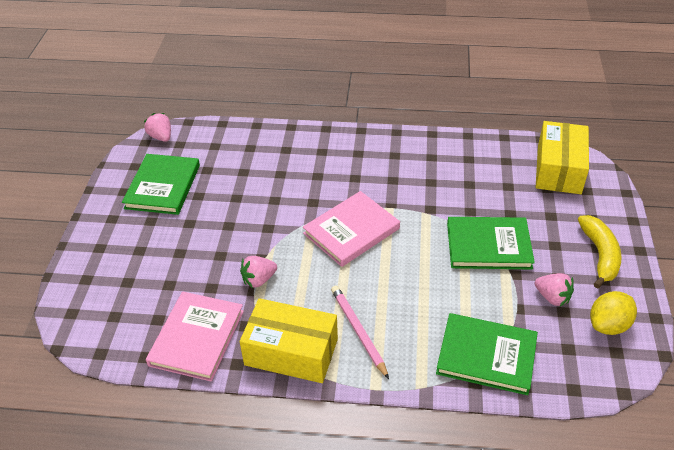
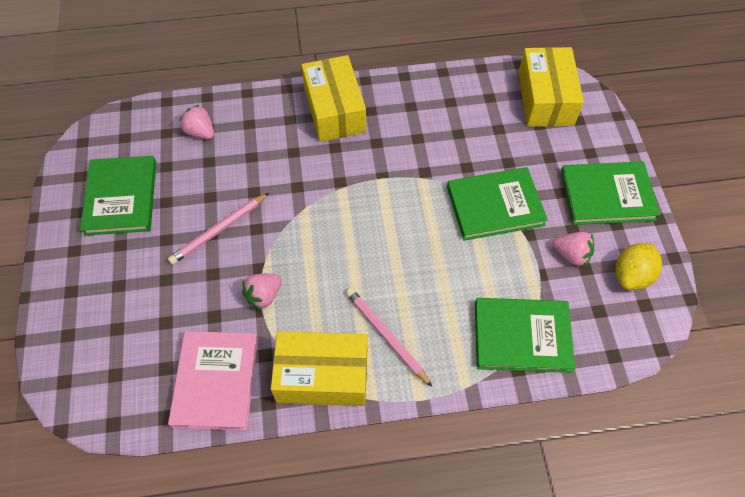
camera: 15 degrees left, 15 degrees up
(161, 137) = (99, 131): pink strawberry -> pink strawberry (200, 132)
(236, 223) = (219, 230): none -> pink pencil
(351, 231) = (348, 215): pink book -> none
(362, 150) = (334, 110): none -> yellow box
(600, 255) = (607, 195): yellow banana -> green book

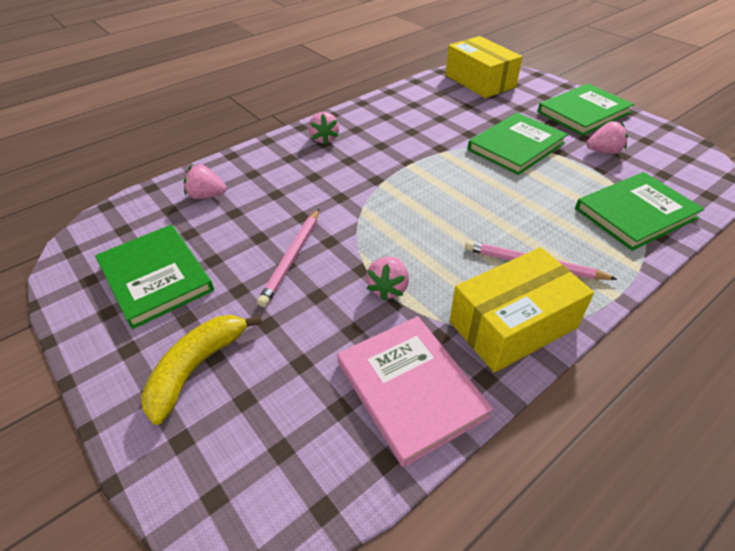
camera: 30 degrees left, 15 degrees down
(104, 289) = (197, 368): none -> yellow banana
(334, 110) = (324, 139): yellow box -> pink strawberry
(631, 275) = (656, 146): yellow lemon -> none

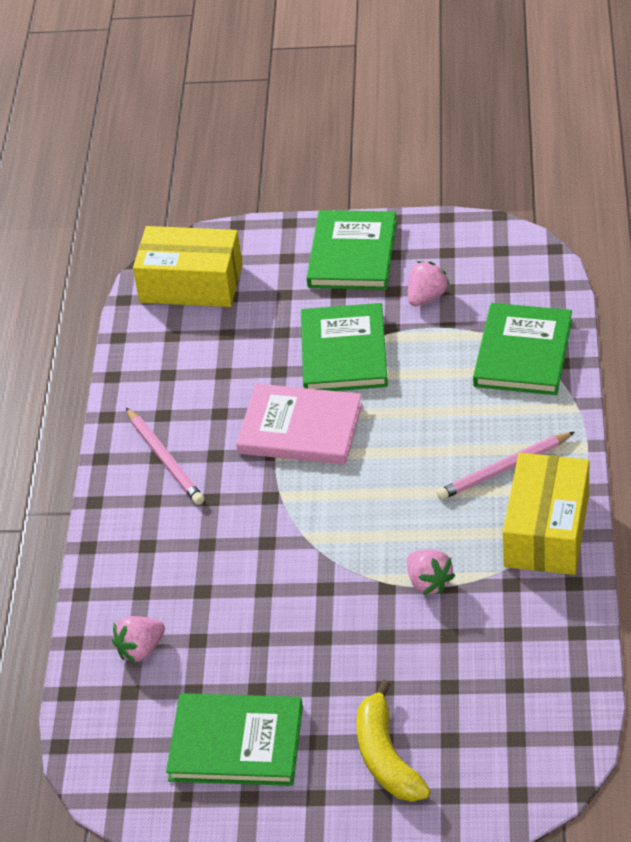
camera: 45 degrees left, 0 degrees up
(292, 258) = (318, 628): pink pencil -> pink pencil (164, 459)
(324, 139) = (145, 495): pink strawberry -> none
(410, 389) = (539, 633): pink book -> pink book (300, 428)

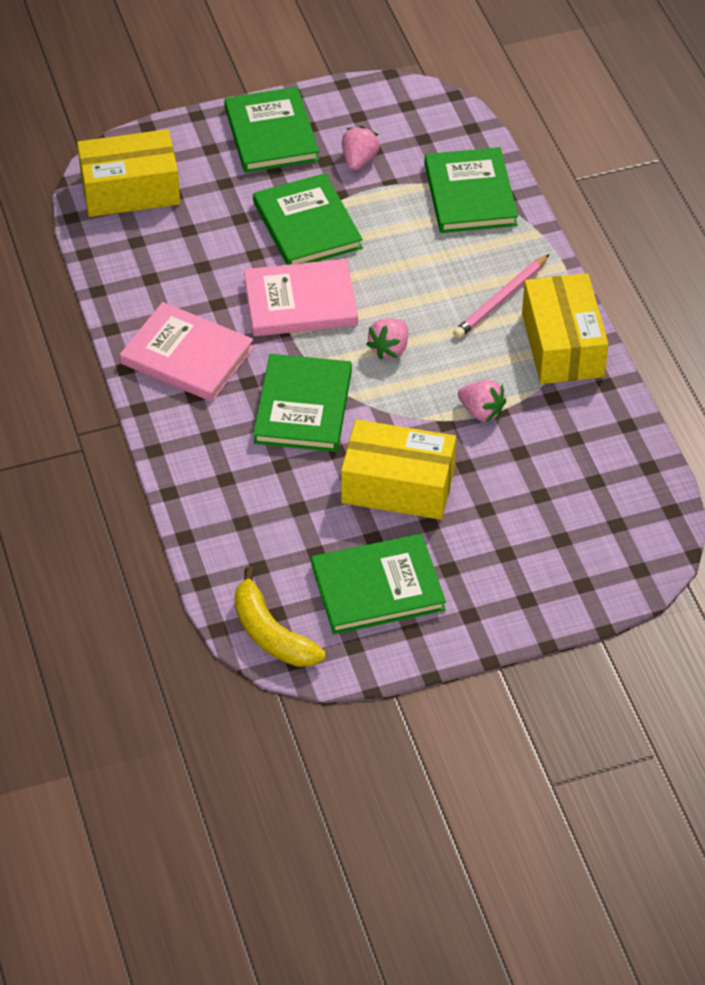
camera: 25 degrees left, 5 degrees up
(140, 649) = (250, 528): pink strawberry -> pink strawberry (389, 349)
(164, 459) = (187, 356): pink pencil -> pink book
(251, 536) = (303, 407): none -> green book
(307, 640) = (398, 485): none -> yellow box
(386, 756) = (514, 566): yellow banana -> yellow banana (271, 634)

